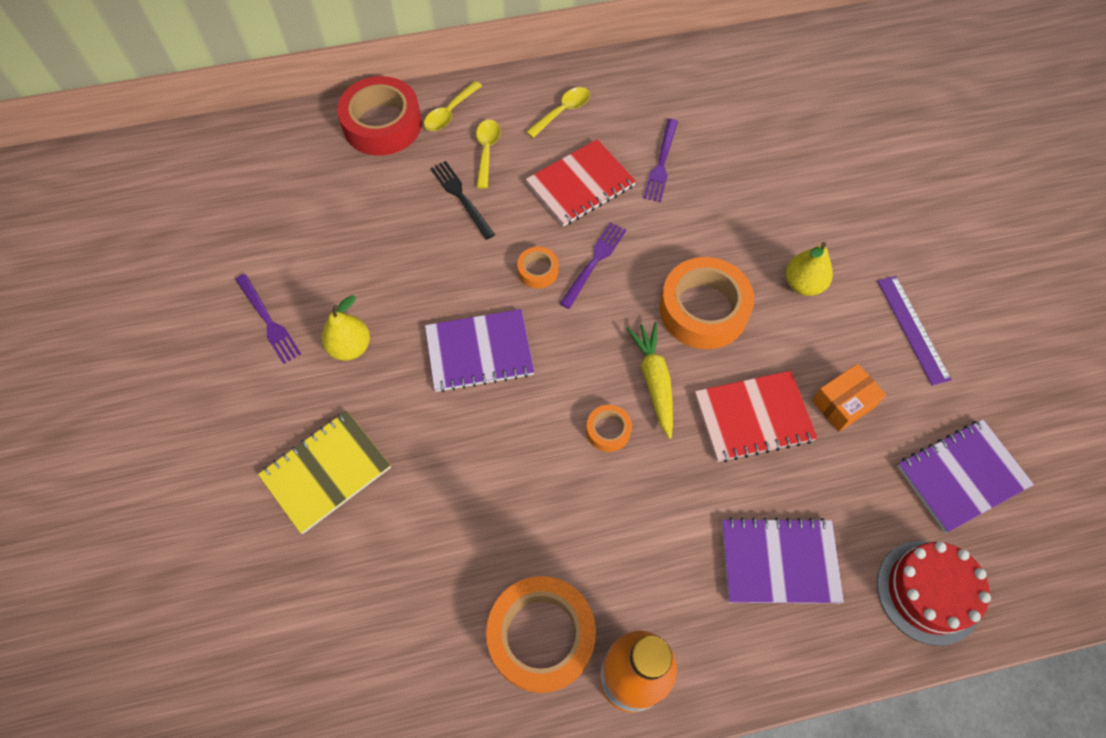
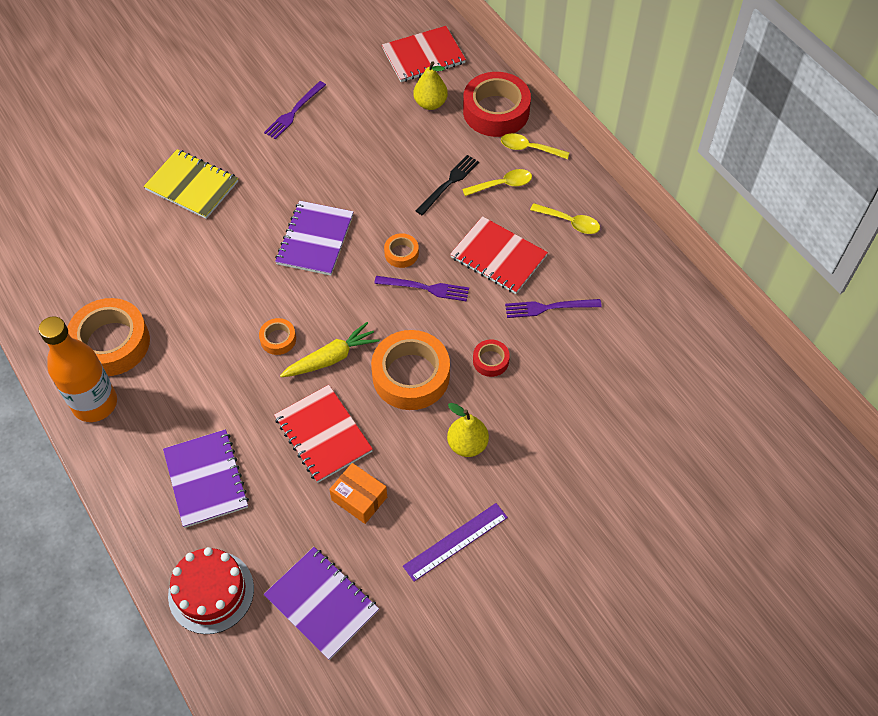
camera: 70 degrees right, 5 degrees down
(260, 164) = (423, 56): none -> red notebook
(350, 347) = (291, 164): yellow pear -> yellow pear (430, 103)
(479, 352) = (315, 239): purple notebook -> purple notebook turned 45 degrees clockwise
(708, 232) = (490, 361): none -> red tape

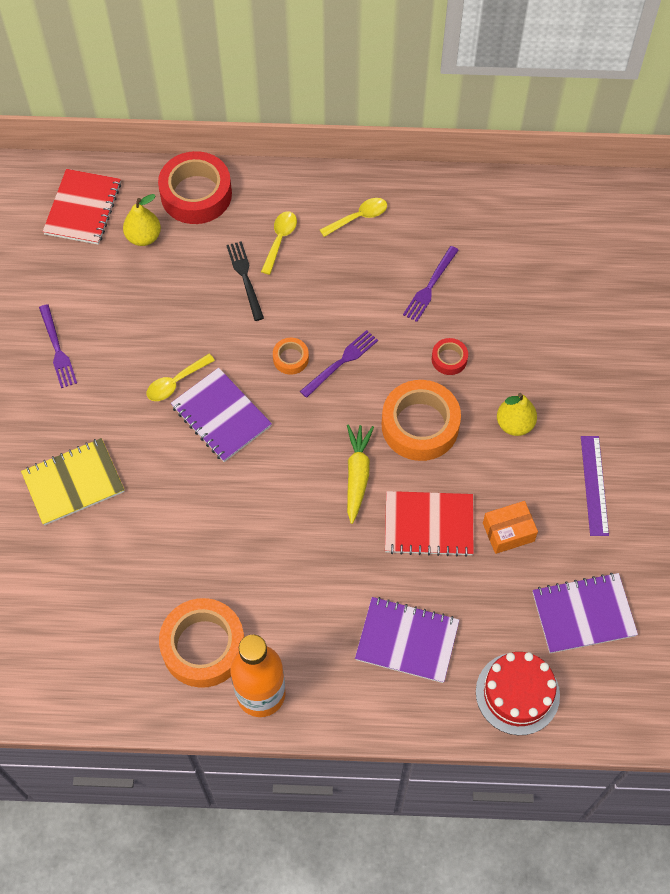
camera: 55 degrees left, 5 degrees up
(278, 339) = (306, 506): orange tape -> none
(498, 257) = (352, 290): red notebook -> none
(529, 148) = (258, 196): yellow spoon -> yellow spoon (176, 382)

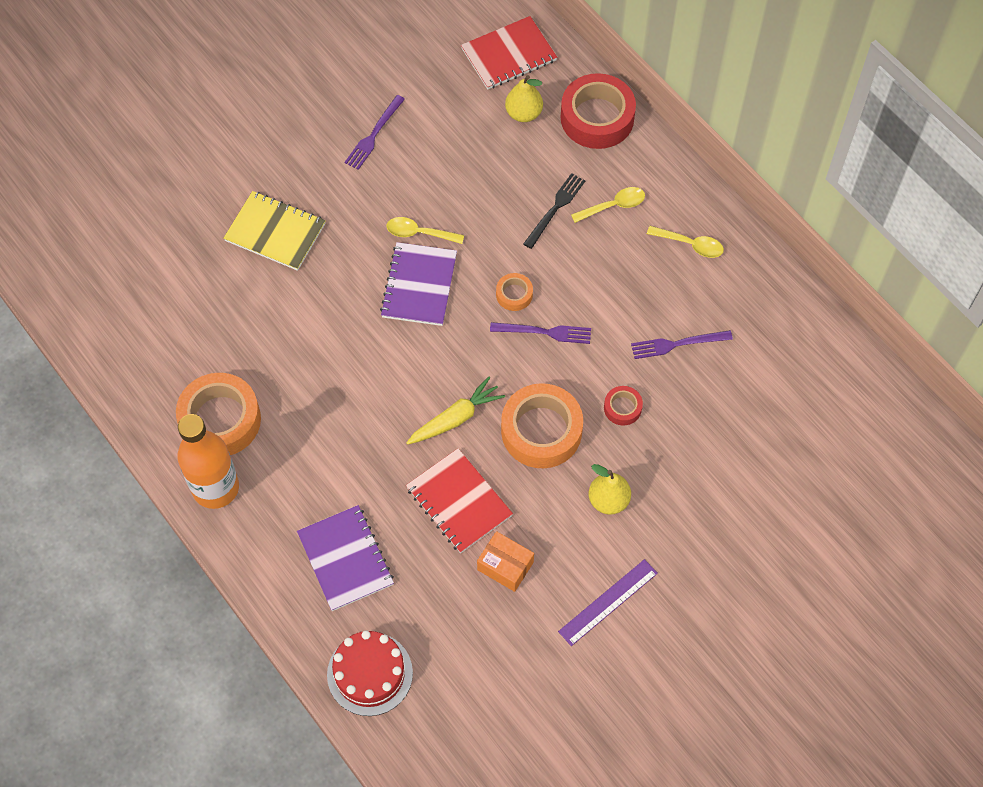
camera: 50 degrees right, 0 degrees up
(583, 614) = (482, 675): purple notebook -> none

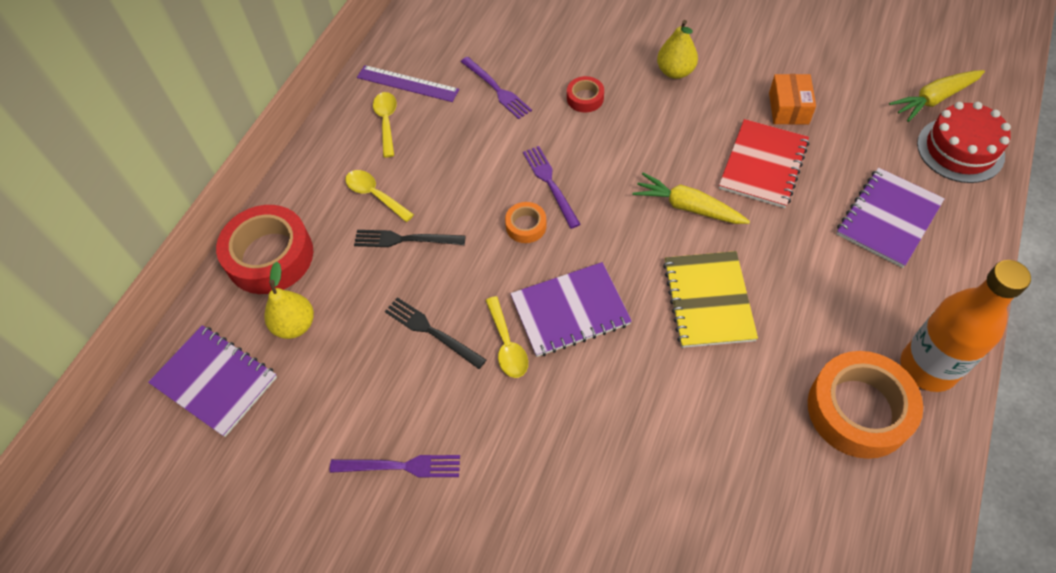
camera: 115 degrees left, 5 degrees down
(275, 232) = (599, 498): yellow notebook -> yellow notebook (708, 300)
(435, 699) = (934, 99): none -> yellow carrot
(461, 192) = (432, 331): none -> black fork
(509, 55) = (215, 381): red notebook -> purple notebook
(541, 431) = (650, 141): orange tape -> none
(608, 602) = (758, 36): purple ruler -> purple ruler (407, 83)

